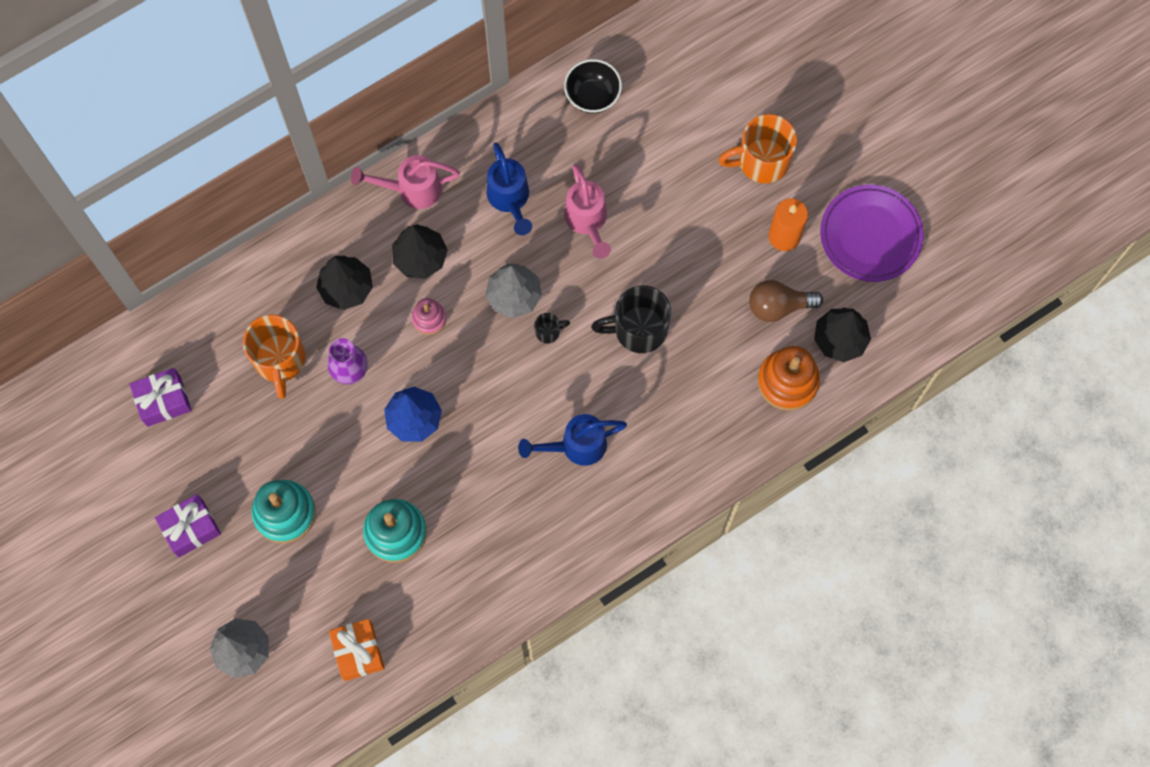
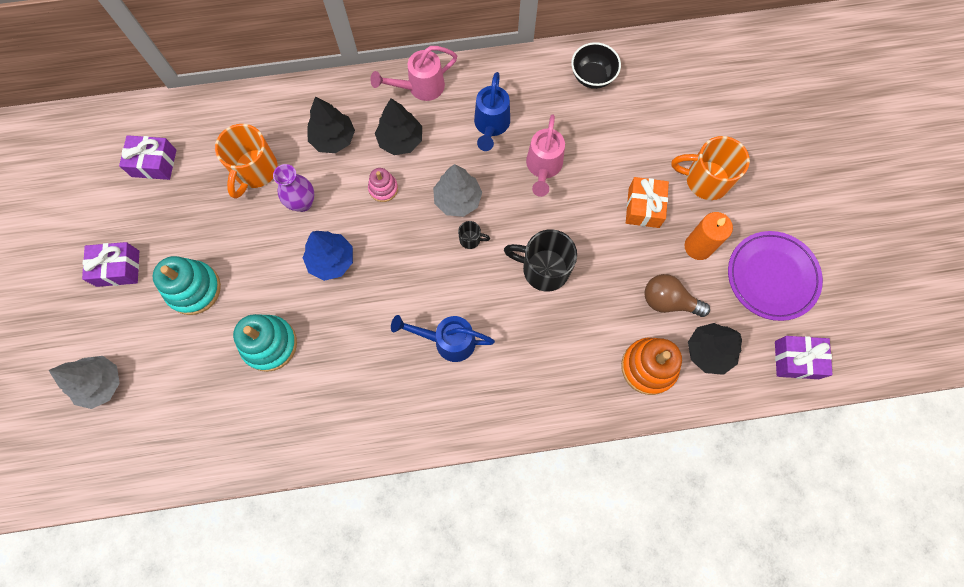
camera: 25 degrees right, 0 degrees up
(358, 652) = (188, 429): orange gift -> orange gift (643, 207)
(411, 189) = (420, 88): pink watering can -> pink watering can turned 45 degrees counterclockwise
(928, 309) = (796, 360): none -> purple gift

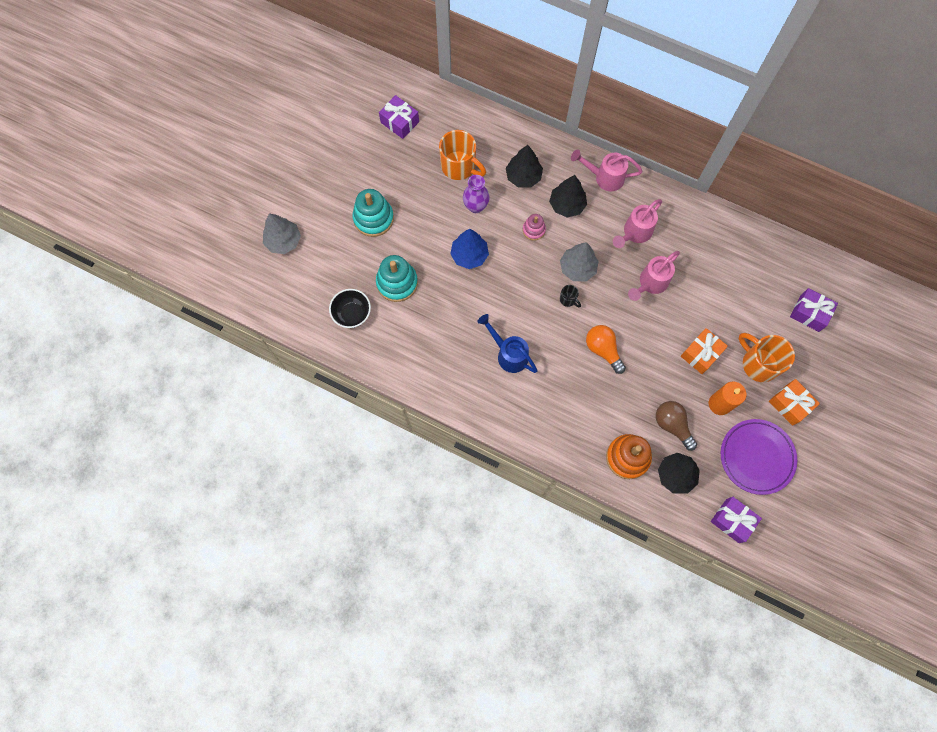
camera: 35 degrees right, 0 degrees up
(118, 268) = (336, 176): purple gift -> purple gift (809, 313)
(255, 171) = (459, 166): orange mug -> orange mug turned 105 degrees counterclockwise
(491, 126) = (634, 233): blue watering can -> pink watering can
(543, 269) = (603, 350): black mug -> orange light bulb
(592, 76) = (730, 243): black bowl -> black bowl (352, 314)
(763, 201) = (789, 404): none -> orange gift

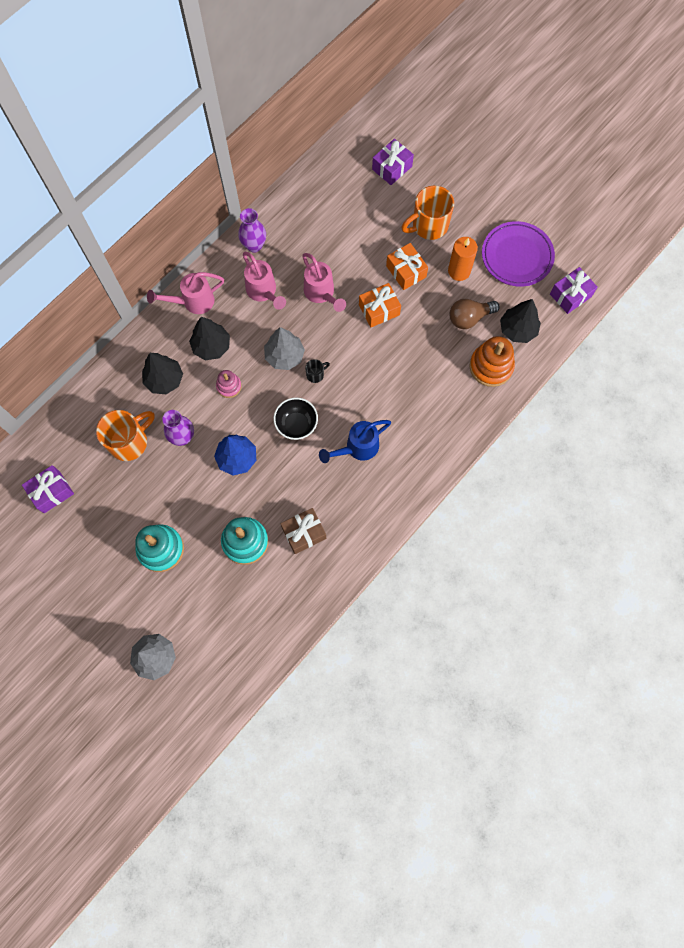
camera: 75 degrees left, 0 degrees up
(352, 314) = (267, 599): black bowl -> black bowl (296, 425)
(417, 329) = (304, 533): none -> brown gift
(603, 350) = (378, 357): orange light bulb -> none
(604, 177) = (193, 302): pink watering can -> pink watering can turned 45 degrees clockwise
(678, 212) = (254, 245): none -> purple vase
(789, 404) = (474, 213): orange gift -> orange gift (379, 310)

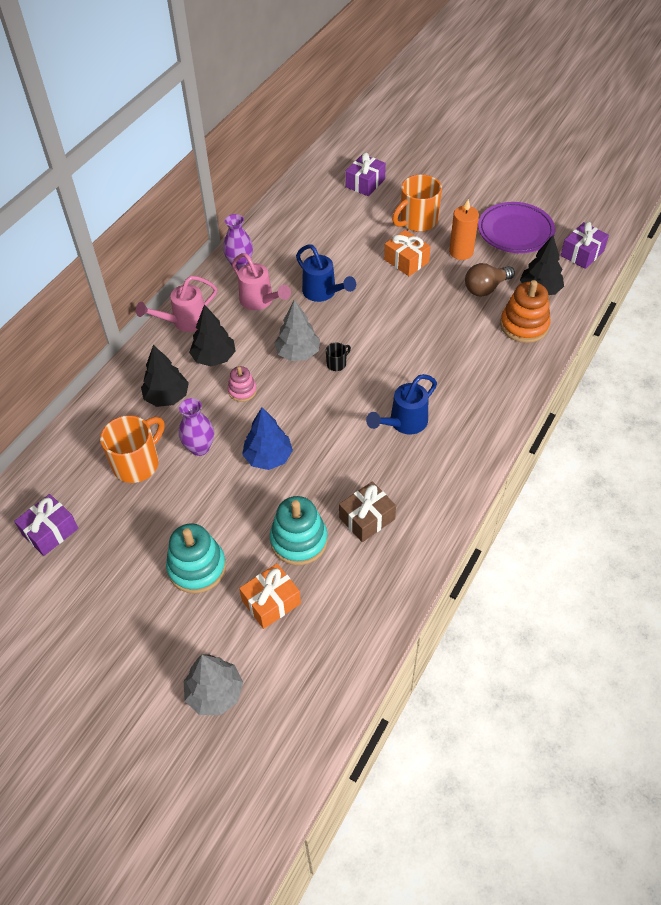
camera: 10 degrees left, 20 degrees down
(296, 425) = (328, 413): black bowl -> none
(321, 294) = (323, 293): pink watering can -> blue watering can
(379, 310) = (388, 297): orange gift -> orange gift (271, 602)

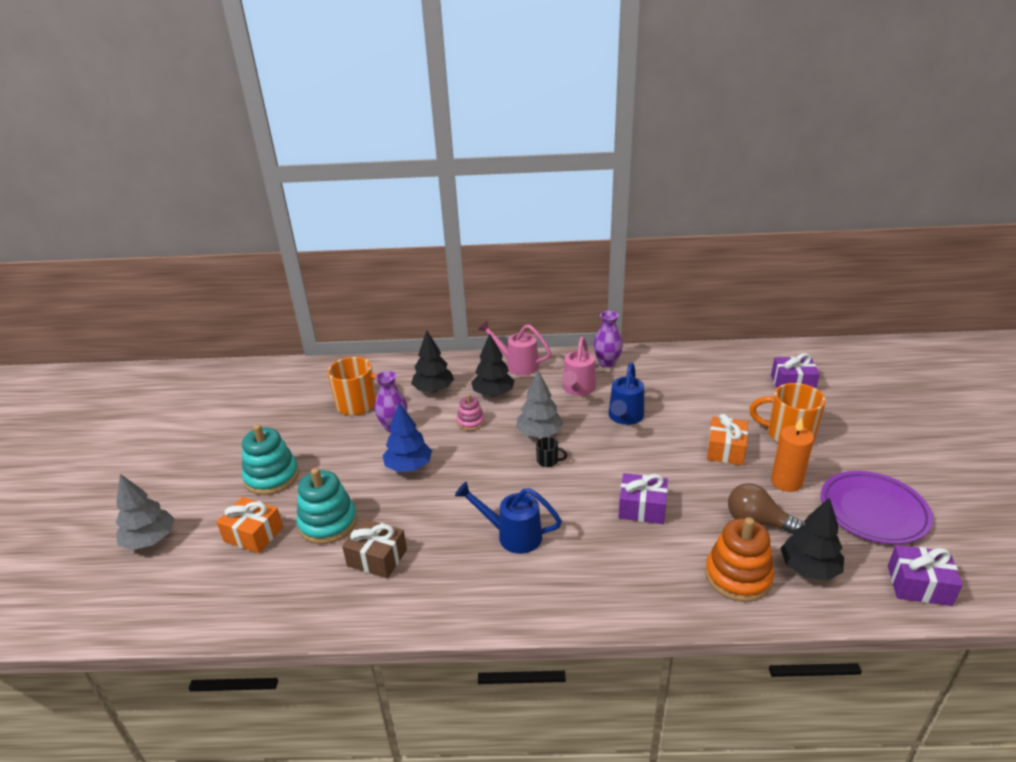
camera: 60 degrees right, 20 degrees down
(50, 531) = (274, 395): purple gift -> purple gift (642, 508)

